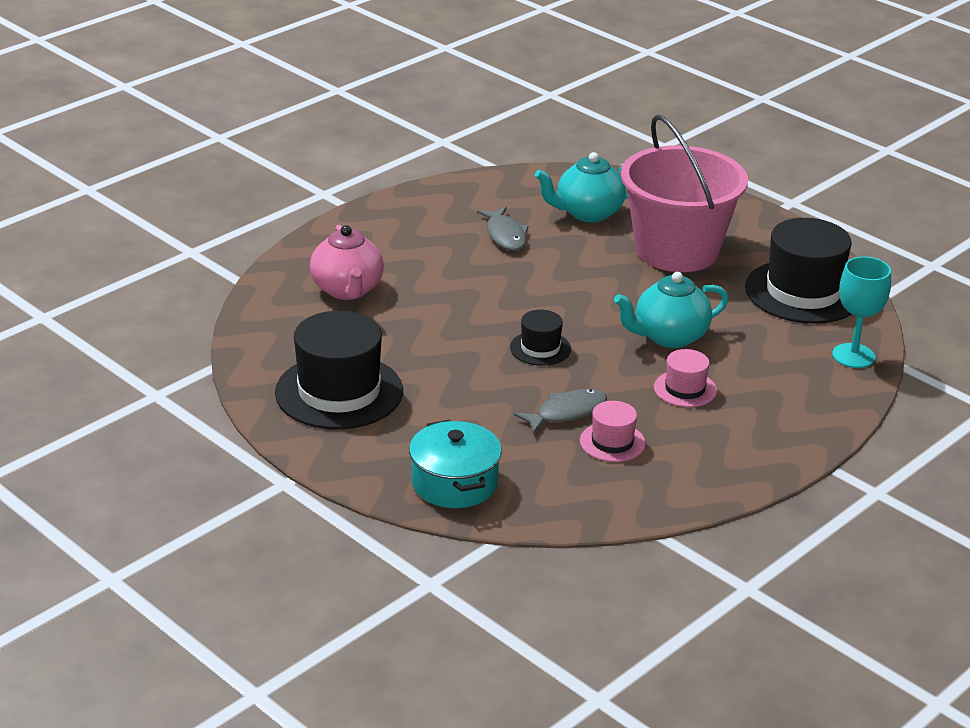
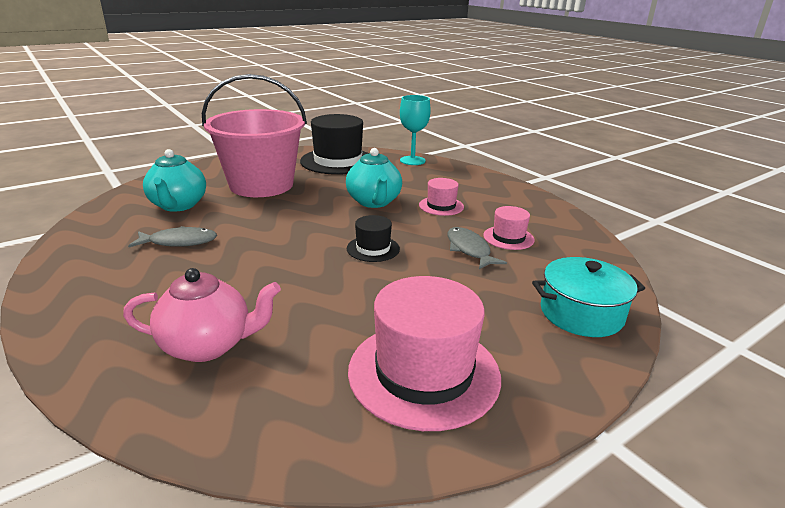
camera: 80 degrees left, 5 degrees down
(339, 392) = (424, 372): black hat -> pink hat

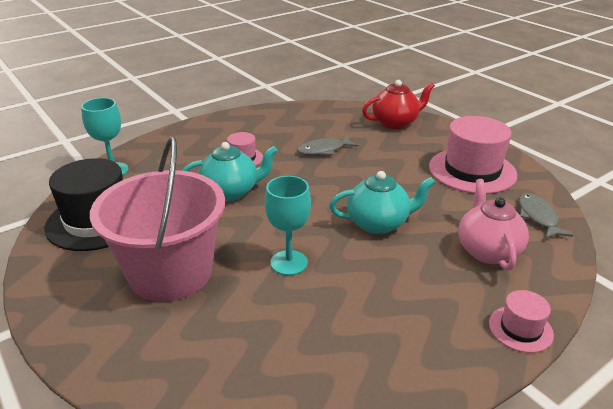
camera: 90 degrees left, 5 degrees up
(178, 205) = (234, 335): turquoise teapot -> turquoise teapot (379, 223)
(179, 242) = (335, 307): grey fish -> grey fish (538, 217)
(251, 225) = (289, 263): none -> turquoise goblet
(373, 249) = (329, 190): black hat -> none
(508, 238) = (302, 134): pink hat -> pink hat (520, 329)
(581, 313) = (395, 123): turquoise pot -> red teapot

